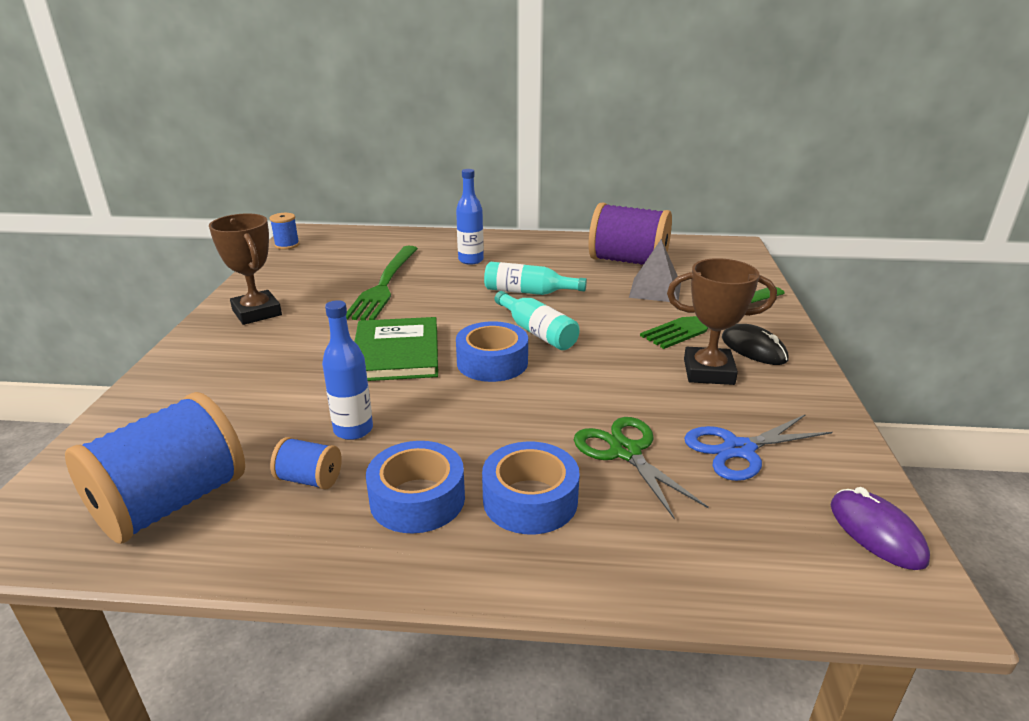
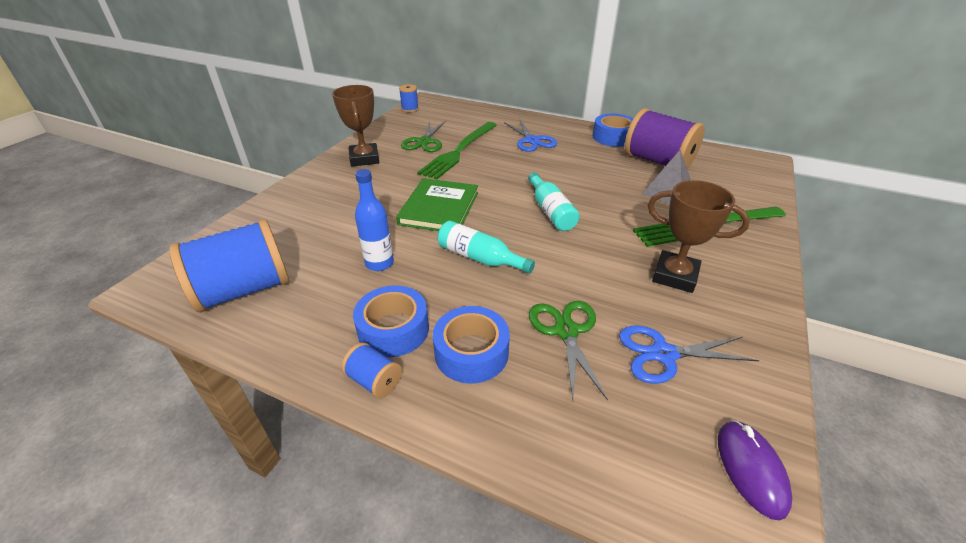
camera: 20 degrees right, 10 degrees up
(309, 479) = (332, 295): blue spool -> blue spool (374, 381)
(331, 280) = (424, 142): none -> green scissors
(471, 260) = (532, 141): blue bottle -> blue scissors
(492, 362) = (503, 230): blue tape -> blue tape (613, 137)
(528, 292) = (562, 175): turquoise bottle -> turquoise bottle (480, 258)
(753, 349) = (727, 263): black mouse -> none

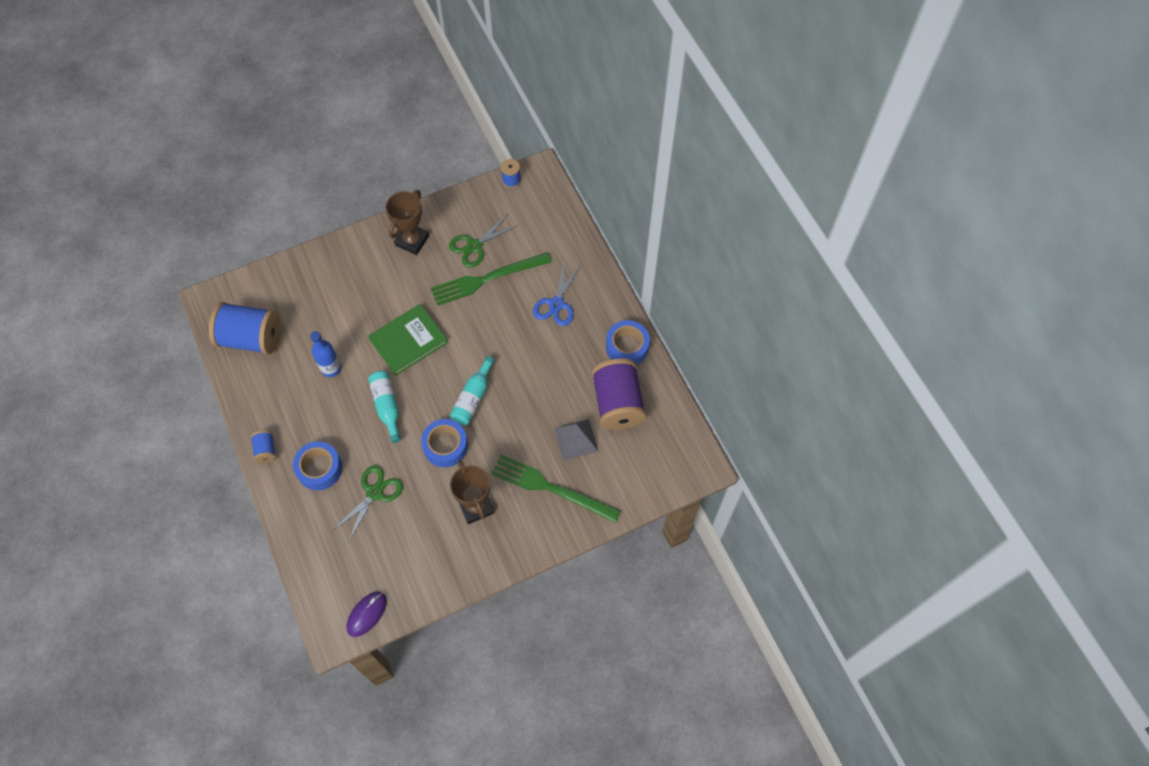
camera: 40 degrees right, 25 degrees up
(393, 329) = (298, 425): blue tape -> blue tape (445, 446)
(663, 354) = (403, 542): blue scissors -> none

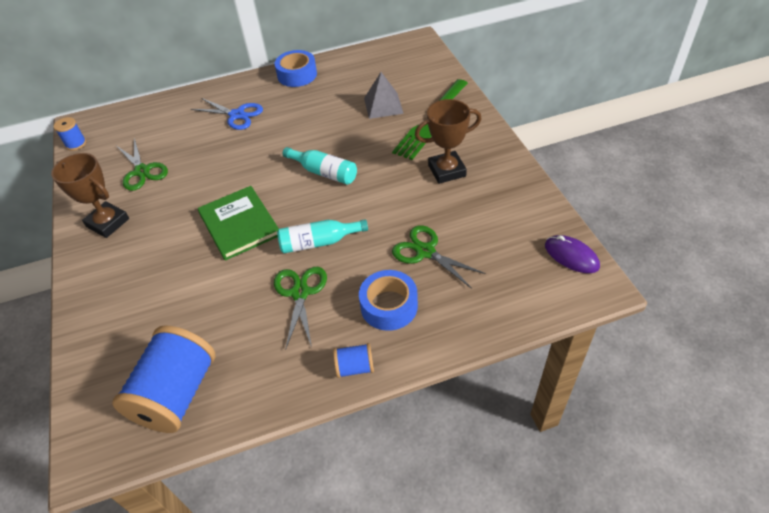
camera: 80 degrees left, 15 degrees down
(331, 368) = (253, 297): blue bottle -> none
(334, 401) = (300, 293): none -> green scissors
(445, 446) = (376, 193): blue tape -> none
(487, 278) = (187, 161): green fork -> none
(617, 403) = (352, 81): purple spool -> none

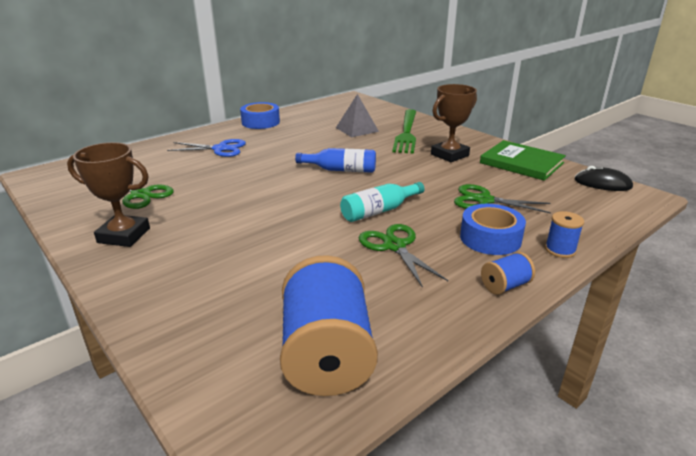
camera: 25 degrees left, 20 degrees down
(76, 144) = (41, 187): blue spool -> blue spool (560, 250)
(239, 224) = (285, 213): green book -> green book (521, 163)
(324, 172) = (341, 170): turquoise bottle -> blue bottle
(571, 256) = (602, 184): purple mouse -> black mouse

